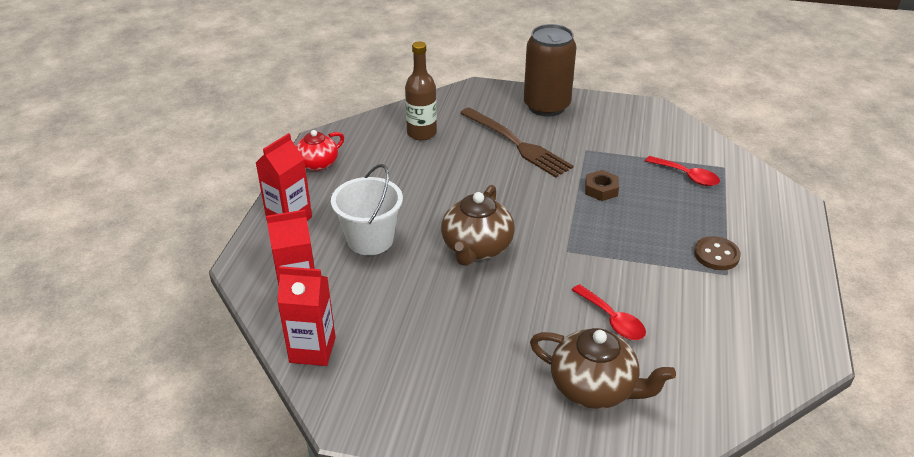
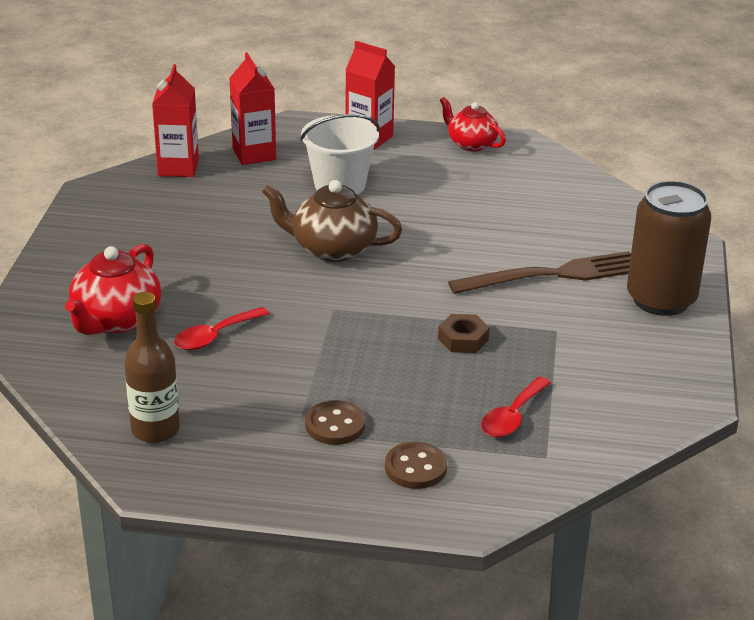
camera: 85 degrees right, 5 degrees down
(421, 133) = (557, 205): brown bottle -> brown bottle (155, 429)
(517, 144) = (553, 275): brown fork -> brown fork turned 150 degrees counterclockwise
(594, 388) = (116, 320): brown teapot -> red teapot
(753, 220) = (415, 468): none -> brown button

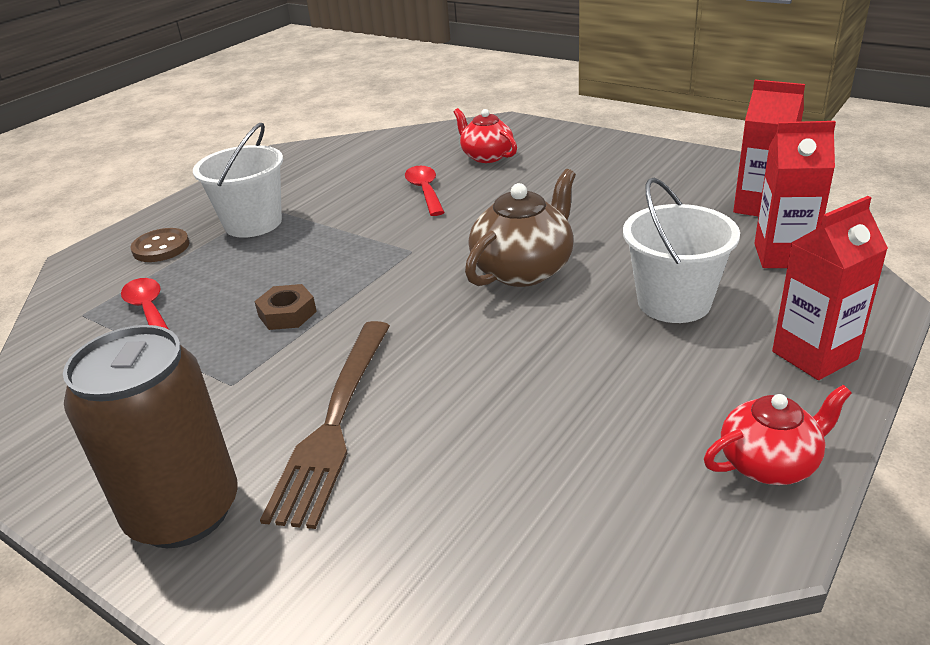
camera: 120 degrees right, 0 degrees up
(116, 320) = (486, 156): red teapot -> red teapot, size x0.67
(155, 429) = (334, 159): brown bottle -> none
(335, 425) = (253, 223): brown button -> white bucket

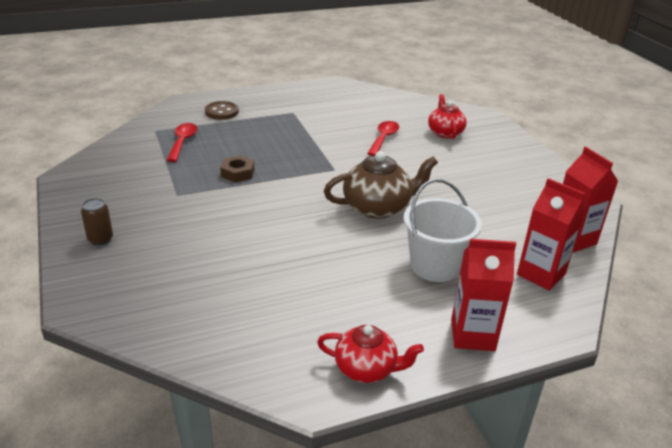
camera: 30 degrees right, 0 degrees up
(184, 512) = (100, 239): brown can -> brown can, size x0.41
(253, 223) = (276, 118): white bucket -> none
(334, 423) = (197, 235): brown fork -> none

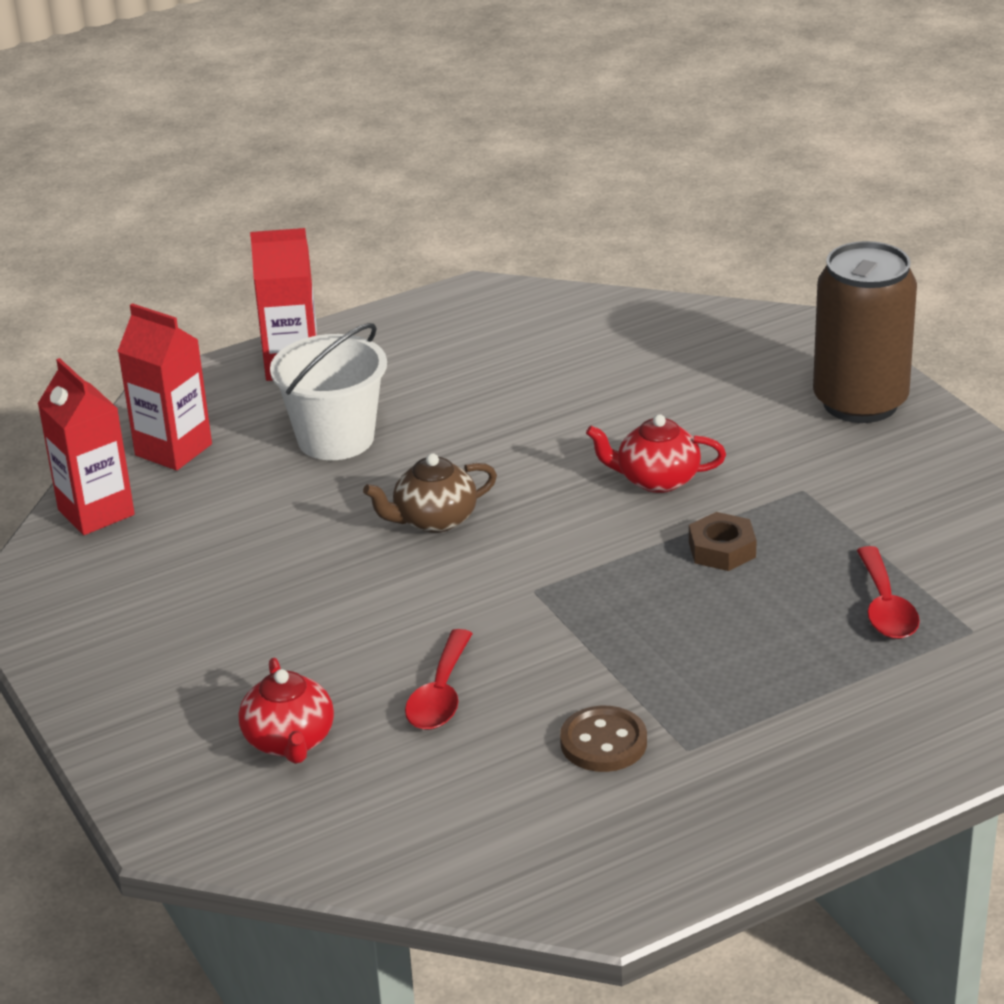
camera: 175 degrees right, 0 degrees up
(100, 239) = (860, 402): brown can -> brown can, size x2.42
(221, 112) = (866, 717): brown button -> brown button (603, 742)
(367, 369) = (424, 319): red teapot -> red teapot (656, 479)
(378, 207) = (433, 520): brown teapot -> brown teapot, size x0.67

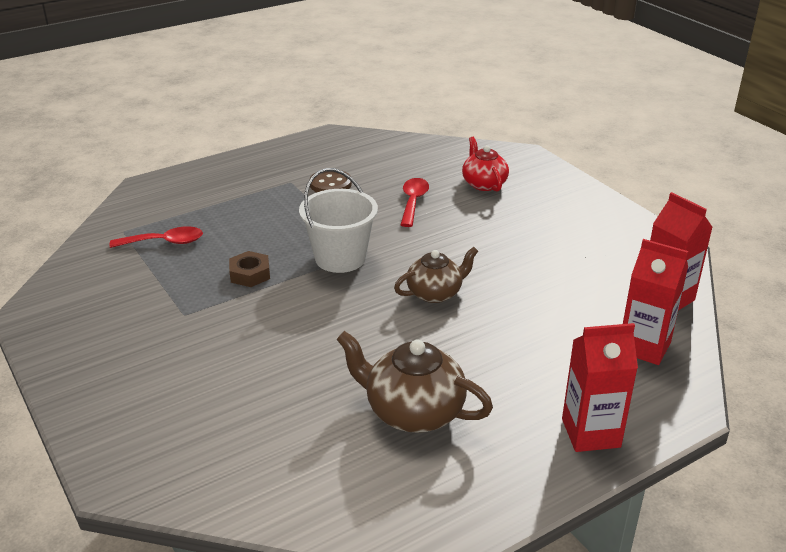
camera: 175 degrees right, 0 degrees up
(336, 439) = (524, 356): white bucket -> white bucket (340, 258)
(488, 383) = (412, 411): none -> brown teapot
(656, 479) = (284, 322): red teapot -> none
(860, 402) = (109, 389): brown can -> none
(886, 607) = (165, 242): red spoon -> red spoon turned 90 degrees clockwise

